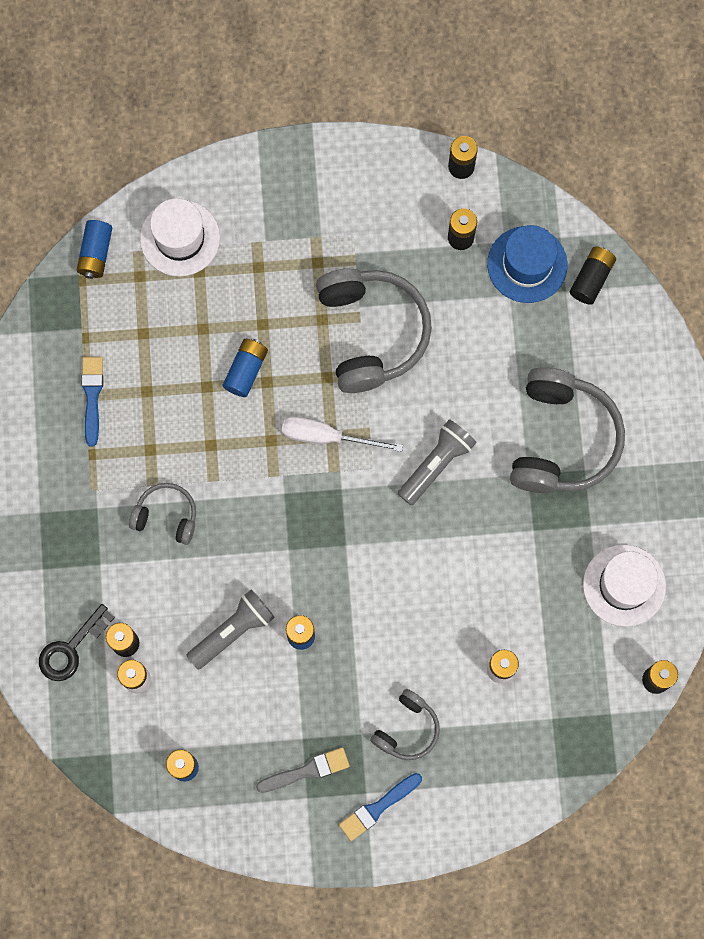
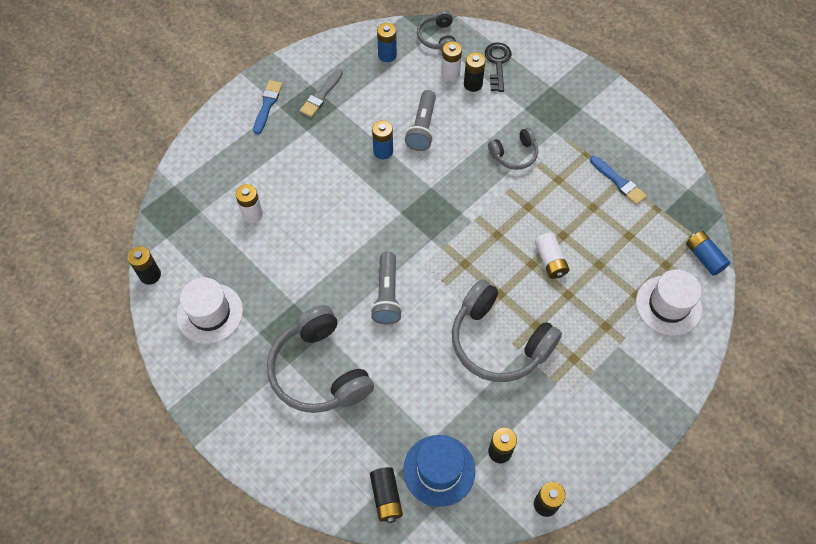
camera: 140 degrees right, 15 degrees down
(246, 370) = (550, 261): blue battery -> white battery
(327, 437) = (467, 261): white screwdriver -> none
(407, 729) = (283, 149): grey headphones -> grey headphones (437, 37)

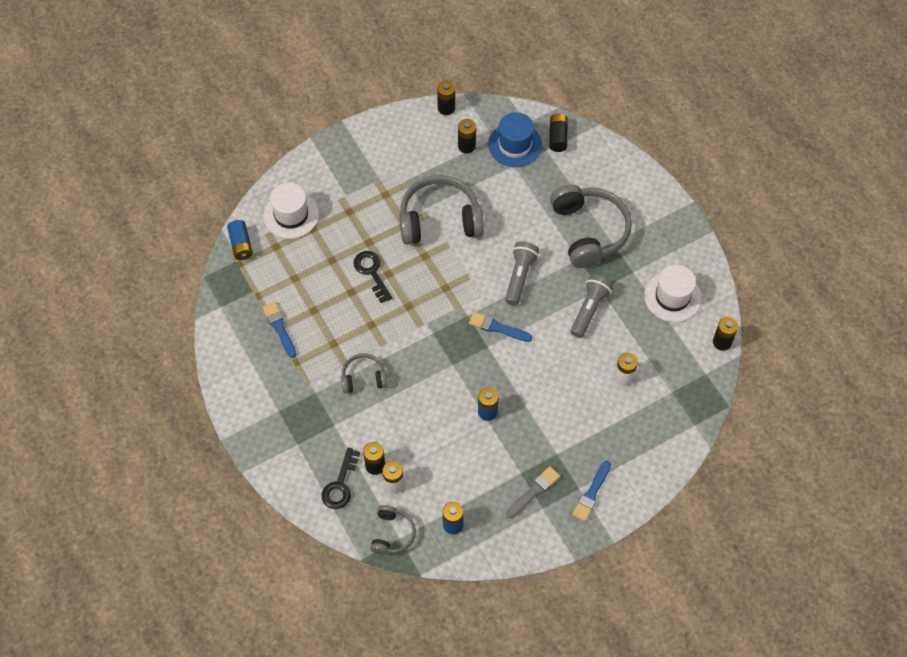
camera: 165 degrees left, 0 degrees up
(396, 234) = (497, 327): none -> blue brush
(422, 128) = (442, 428): grey flashlight -> grey flashlight (589, 309)
(498, 341) = (439, 219): grey headphones -> grey headphones turned 60 degrees counterclockwise
(550, 261) = (371, 272): white battery -> black key

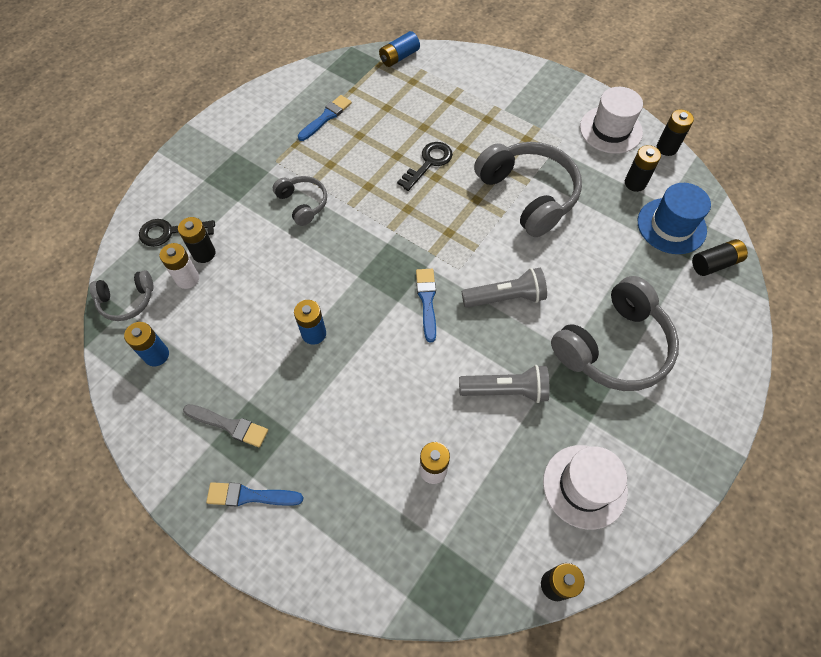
camera: 65 degrees right, 0 degrees up
(291, 215) = (454, 78): white hat -> white hat (610, 130)

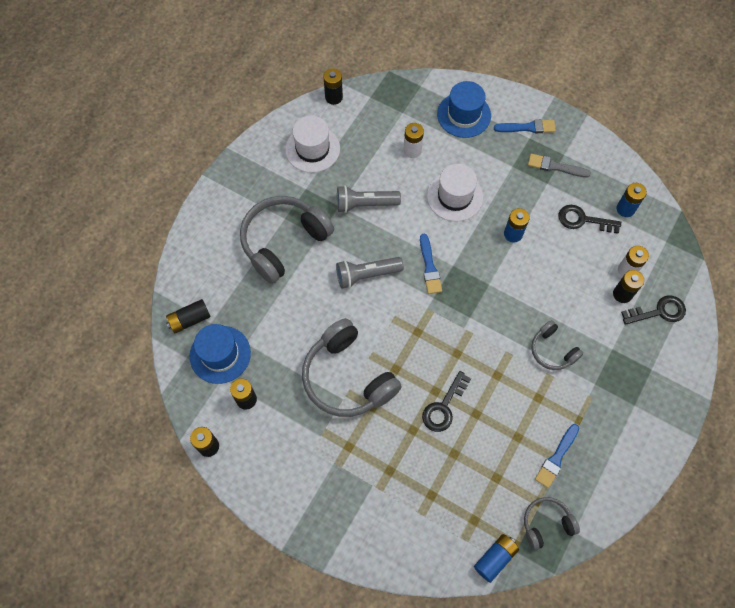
camera: 175 degrees right, 5 degrees up
(127, 300) = (667, 248): grey headphones -> grey headphones (546, 524)
(218, 344) = (583, 220): none -> black key
(344, 529) = (464, 115): none -> blue hat
(610, 130) = (262, 466): white hat -> white hat (454, 196)

